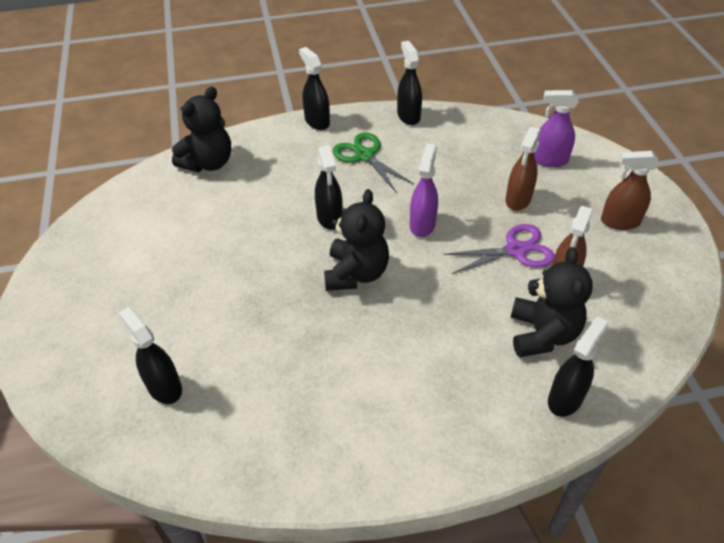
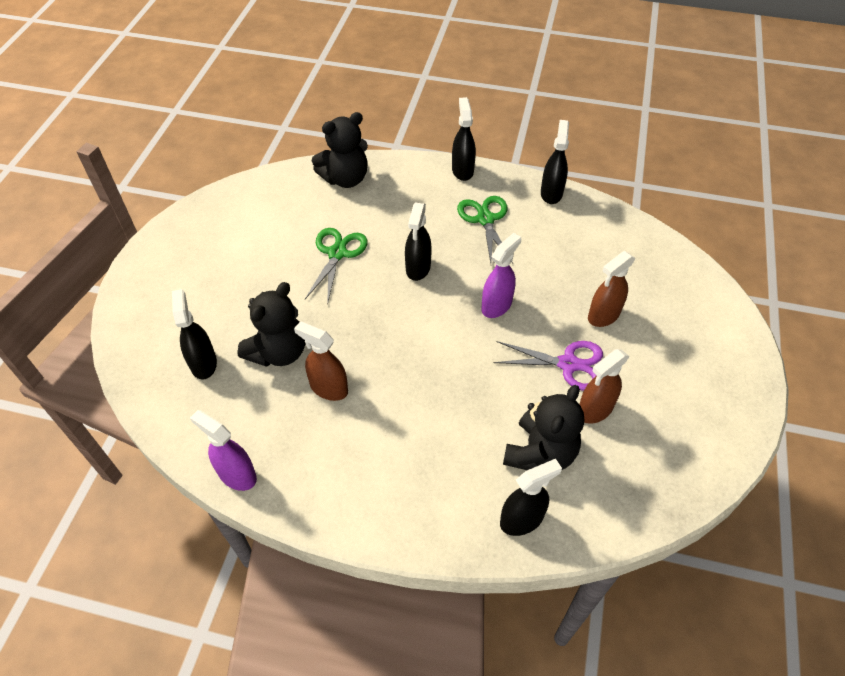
camera: 25 degrees right, 5 degrees up
(242, 232) = (337, 253): none -> green scissors
(356, 273) = (409, 329): black teddy bear -> black teddy bear (278, 352)
(549, 160) = (662, 287): purple spray bottle -> purple spray bottle (237, 474)
(619, 222) = (691, 376): brown spray bottle -> brown spray bottle (328, 388)

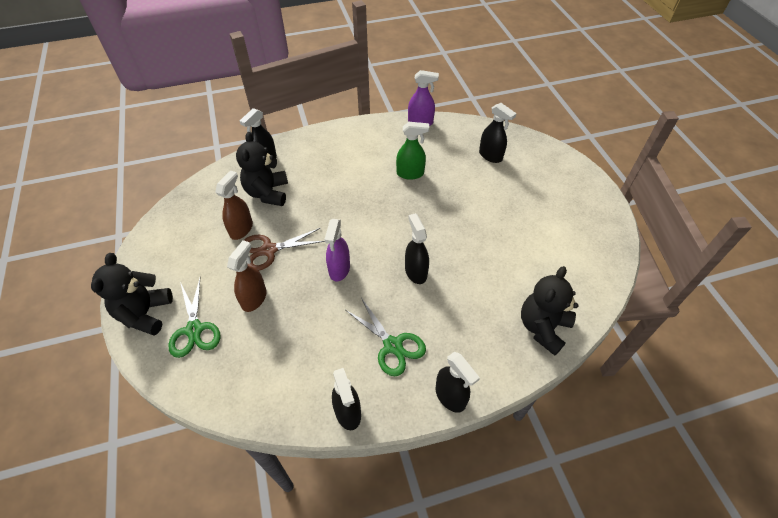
camera: 150 degrees right, 0 degrees up
(278, 352) = (456, 178): black teddy bear -> black teddy bear (145, 313)
(328, 388) = (410, 173): brown spray bottle -> green spray bottle
(337, 253) = (483, 255): green scissors -> green scissors (194, 329)
(568, 364) = (269, 250): purple scissors -> brown scissors

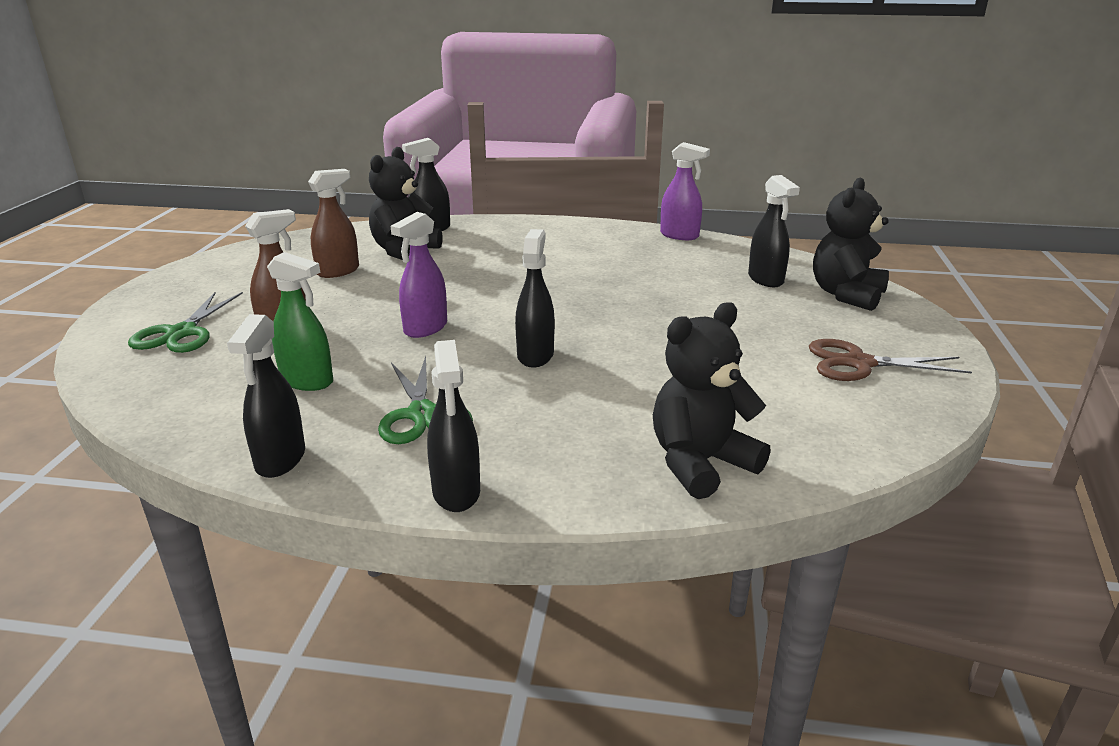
camera: 25 degrees right, 25 degrees down
(145, 313) = (145, 307): black teddy bear -> black teddy bear (846, 295)
(269, 250) = (352, 293): brown scissors -> brown scissors (859, 363)
(410, 173) = (620, 272): green spray bottle -> green spray bottle (307, 381)

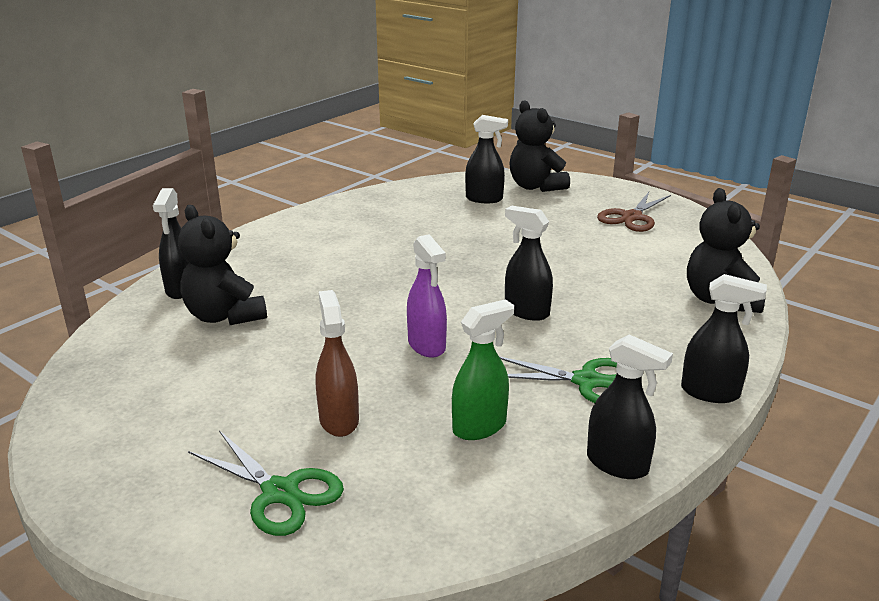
camera: 60 degrees left, 0 degrees up
(338, 271) = (227, 363): brown spray bottle -> none
(679, 235) = (365, 197): purple spray bottle -> none

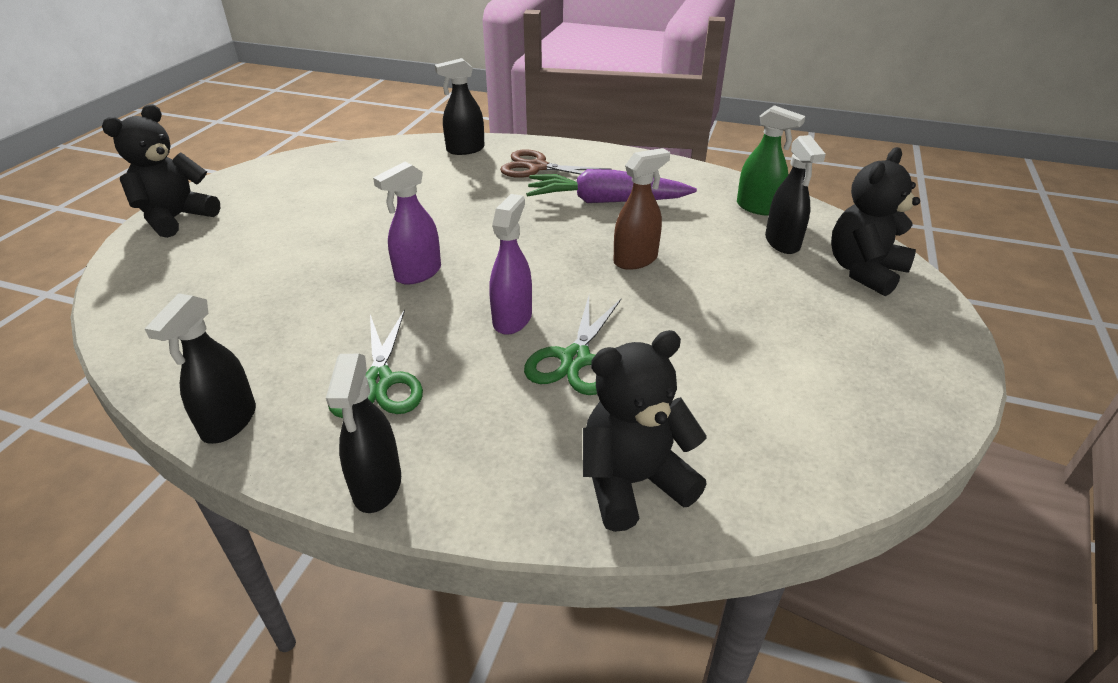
camera: 70 degrees right, 10 degrees up
(225, 316) = (431, 176): black teddy bear -> black teddy bear (176, 218)
(280, 492) = (196, 257): green scissors -> green scissors (575, 359)
(339, 420) = (289, 258): brown spray bottle -> brown spray bottle (636, 260)
(368, 242) = (606, 201): none -> purple carrot
(480, 426) = (286, 328): green spray bottle -> green spray bottle (758, 208)
(526, 311) = (512, 319): black spray bottle -> purple spray bottle
(632, 217) = (849, 367): brown scissors -> brown scissors (537, 167)

